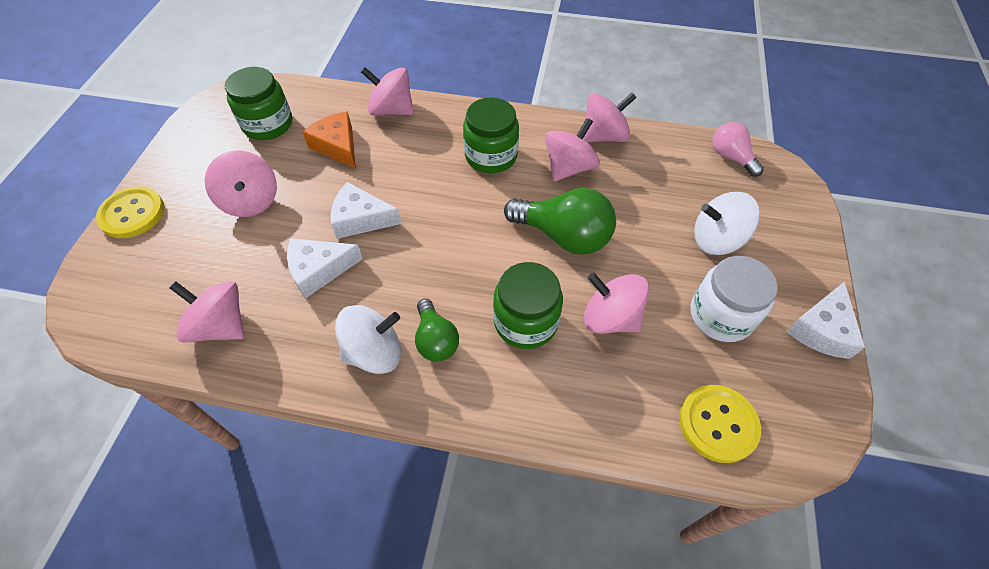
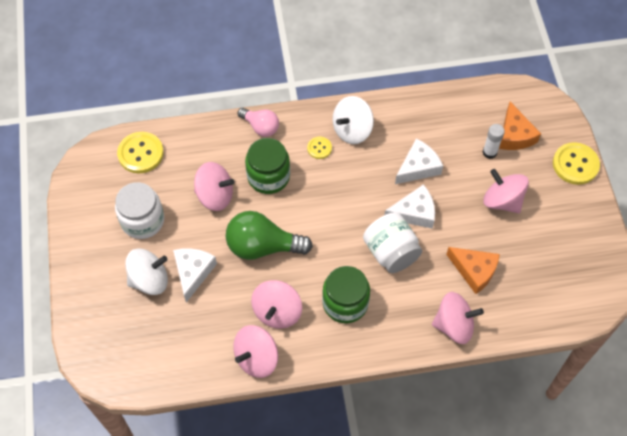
camera: 160 degrees right, 5 degrees up
(166, 272) = (514, 135): none -> orange cheese
(217, 260) = (489, 152): none -> white glue stick
(221, 325) = (453, 116): pink spinning top -> none
(268, 124) = (546, 273): green jar -> none
(414, 187) = (391, 252): none -> white jar
(436, 340) = (319, 148): green light bulb -> yellow button
(731, 157) = (142, 370): pink light bulb -> pink light bulb (260, 127)
(821, 329) = (76, 231): white cheese -> white cheese (193, 272)

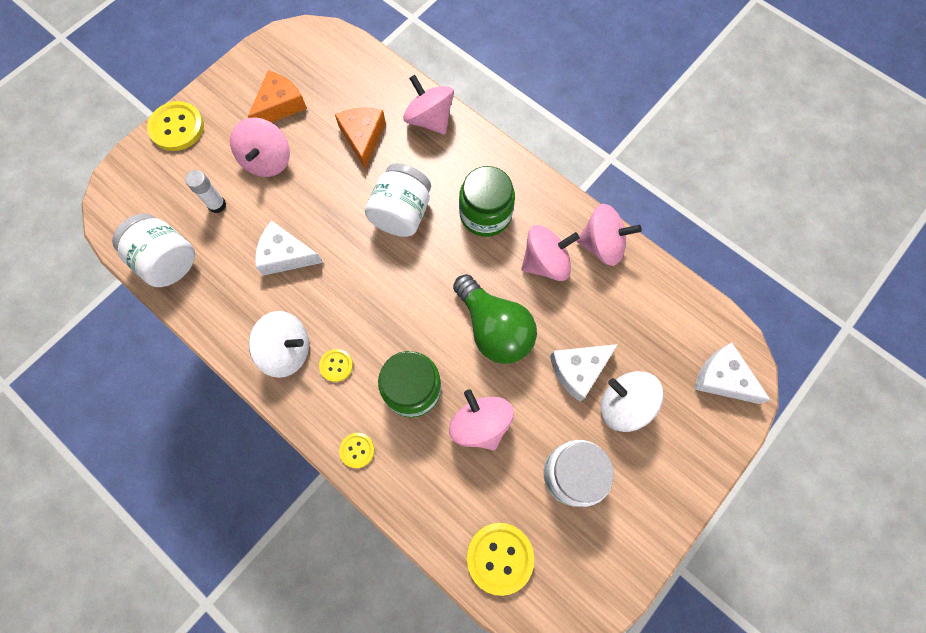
camera: 130 degrees left, 10 degrees up
(260, 127) = (357, 450): pink light bulb -> yellow button
(414, 212) = (342, 223): white cheese -> white cheese (723, 378)
(468, 105) = (167, 261): none -> white jar
(514, 135) = (177, 196): orange cheese -> orange cheese (280, 105)

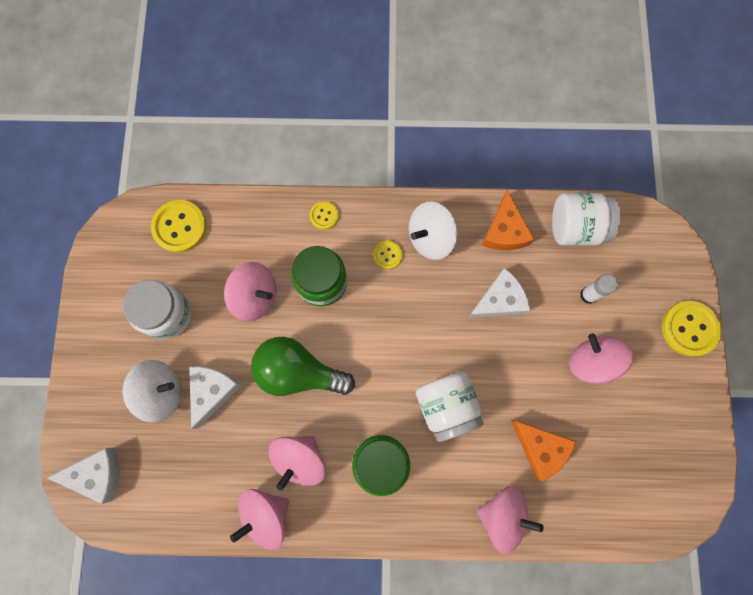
camera: 140 degrees right, 5 degrees up
(280, 105) = (635, 418): orange cheese -> orange cheese (504, 231)

